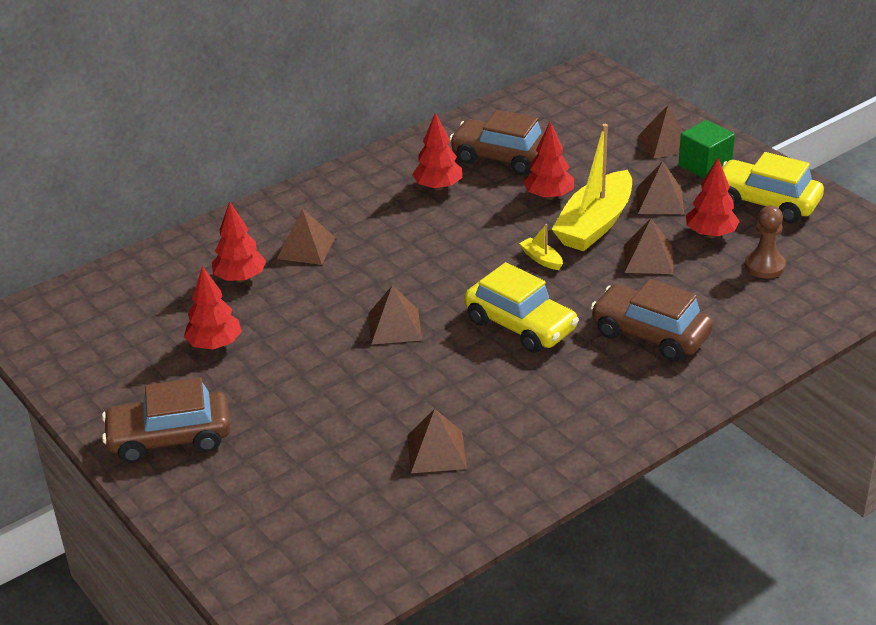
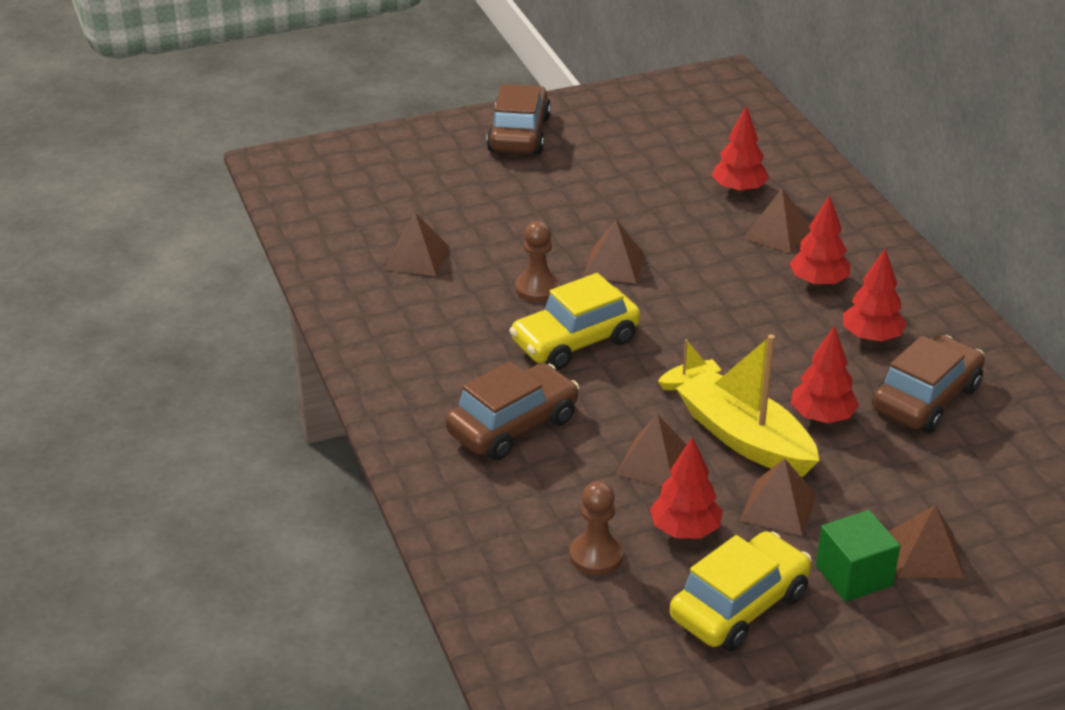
camera: 105 degrees right, 0 degrees up
(215, 345) = (637, 166): red tree -> red tree (818, 282)
(453, 363) = (537, 289): none -> brown pawn

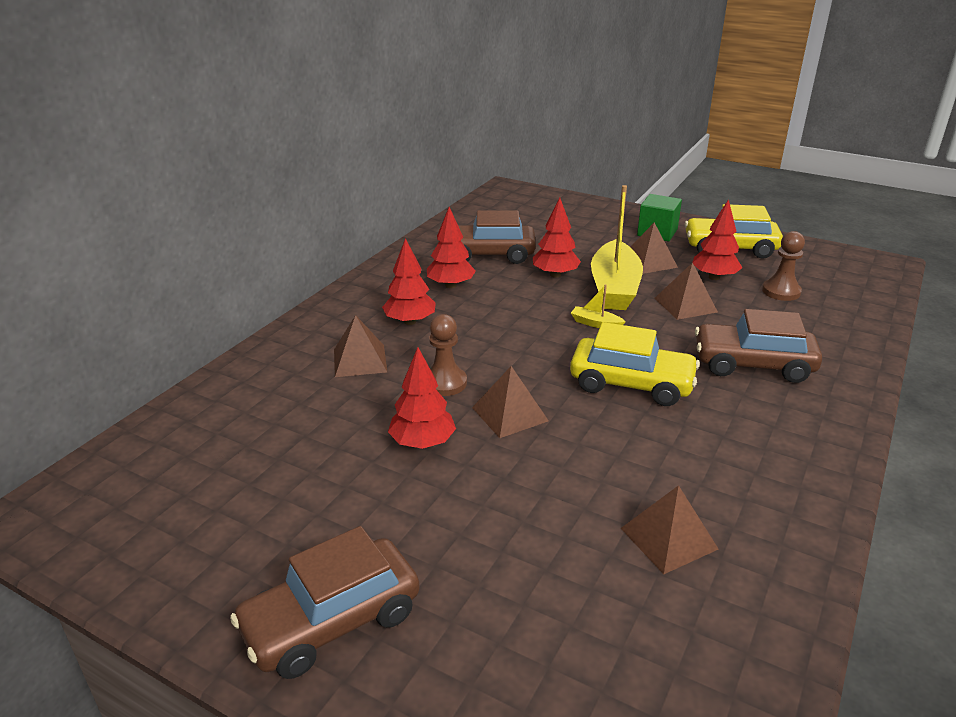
camera: 130 degrees left, 5 degrees down
(537, 289) = (599, 435): brown pawn -> brown pawn (445, 383)
(739, 189) = (306, 404): red tree -> red tree (422, 443)
(925, 554) = (611, 223): brown pyramid -> none

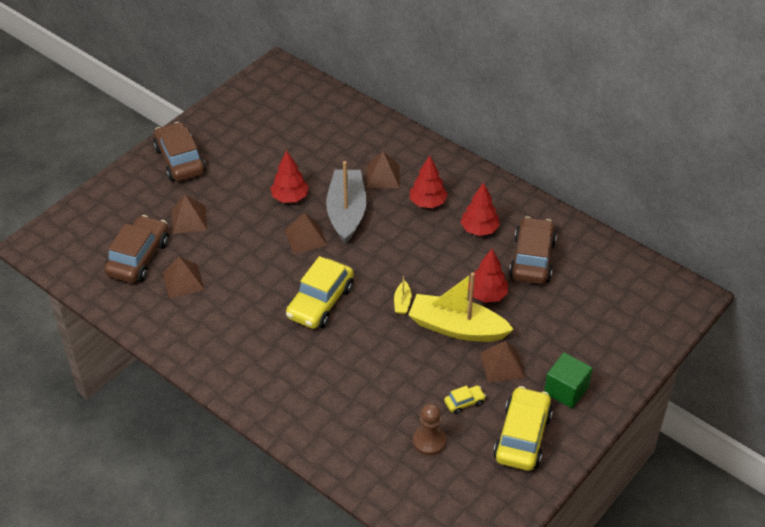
camera: 100 degrees right, 15 degrees up
(445, 383) = (346, 212): brown pawn -> grey boat
(596, 323) = (402, 302): yellow boat -> yellow boat turned 150 degrees clockwise
(685, 305) = (419, 366): brown pyramid -> brown pyramid (189, 219)
(714, 277) = (464, 402): red tree -> yellow car
(752, 364) = (325, 377): brown car -> brown car (138, 258)

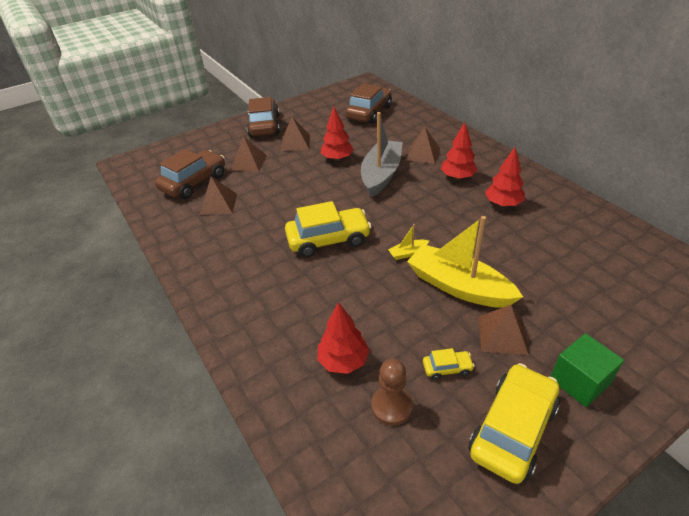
camera: 20 degrees right, 5 degrees down
(305, 237) = (337, 187): brown pyramid -> brown pyramid (295, 143)
(320, 302) = (328, 240): yellow car -> yellow car turned 150 degrees counterclockwise
(402, 302) = (408, 253): yellow boat -> yellow boat turned 45 degrees clockwise
(487, 295) = (499, 261): red tree -> red tree (343, 361)
(532, 259) = (554, 236): brown car -> brown car (369, 113)

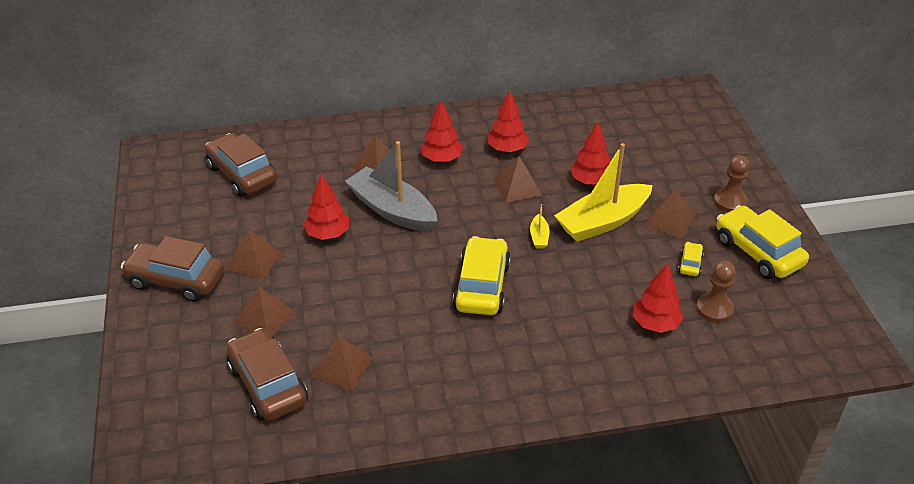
camera: 70 degrees left, 0 degrees up
(460, 223) = (517, 187): none -> brown pyramid
(509, 263) = (590, 181): none -> red tree
(579, 381) = (730, 202): green cube -> brown pawn

